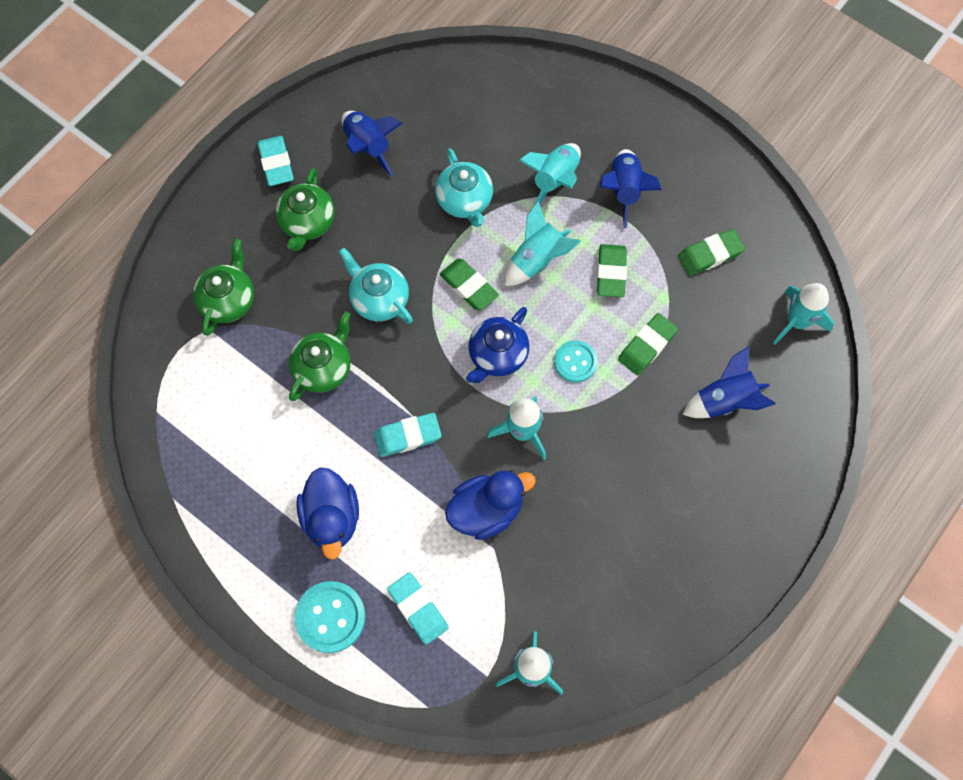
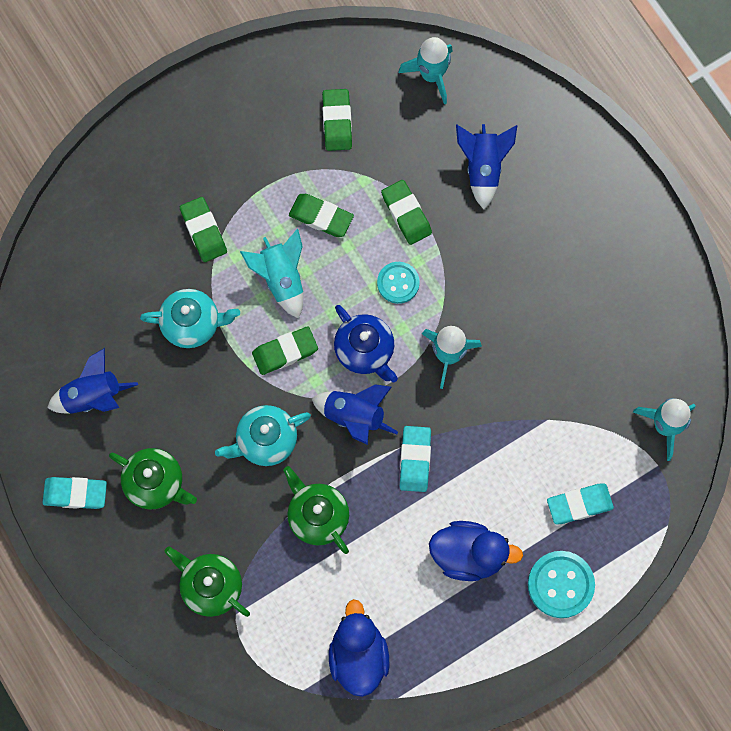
camera: 70 degrees left, 5 degrees up
(486, 510) = (510, 413): blue duck -> blue duck (358, 655)
(555, 180) = (203, 231): turquoise rocket -> green eraser
(624, 190) = (240, 171): blue rocket -> blue rocket (354, 416)

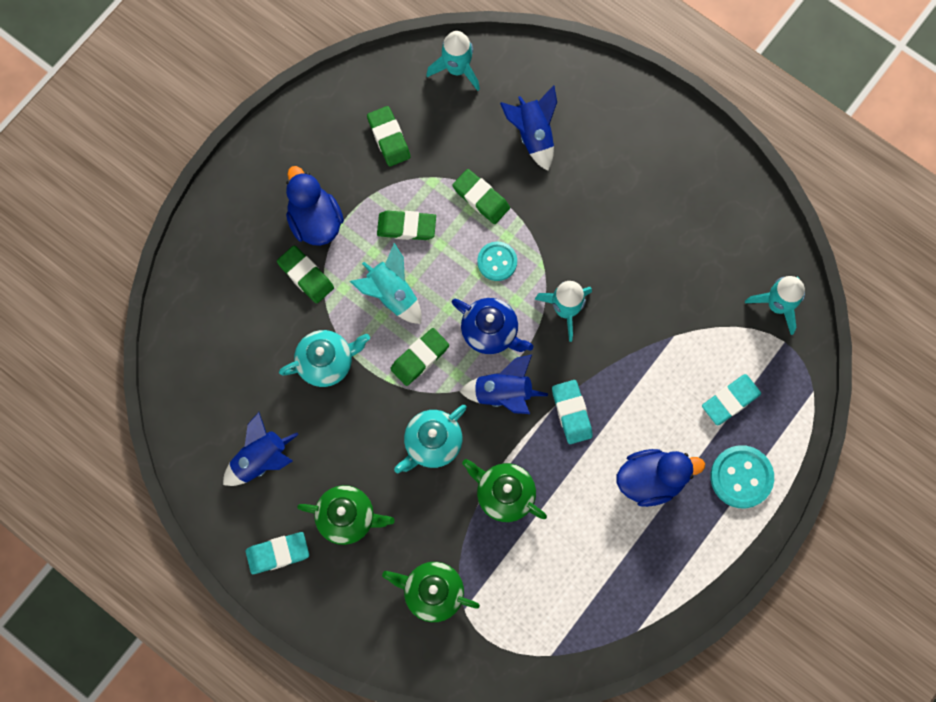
camera: 20 degrees left, 0 degrees up
(358, 655) = (588, 606): blue duck -> blue duck (315, 221)

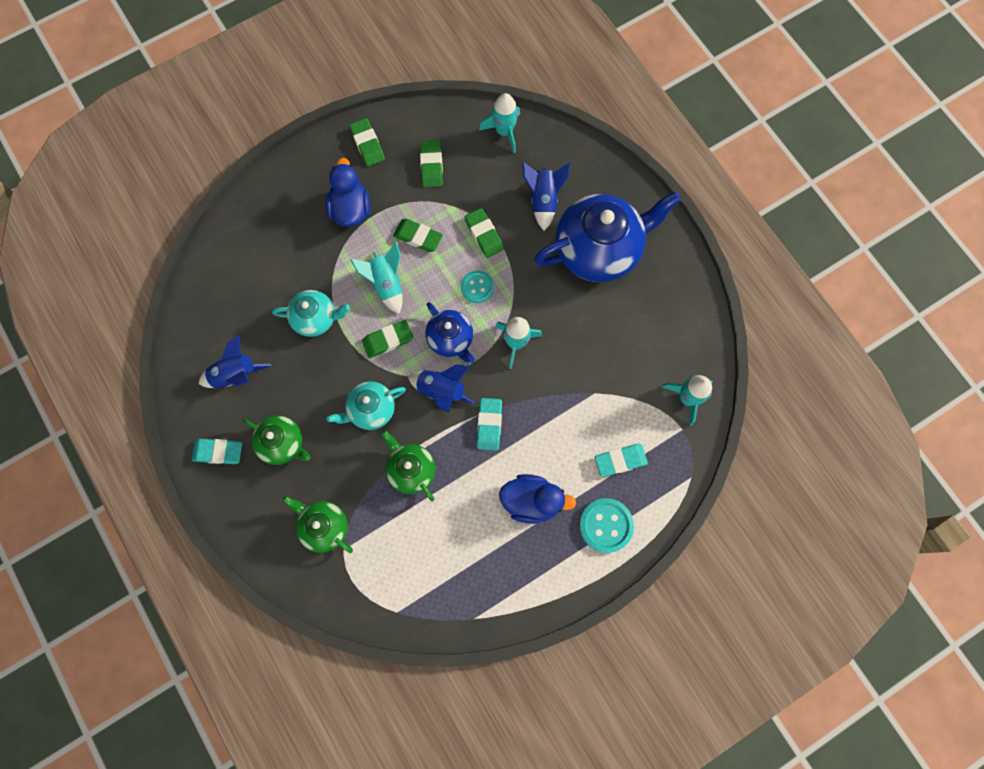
camera: 20 degrees right, 0 degrees up
(306, 276) = (327, 248): green eraser -> green eraser (367, 144)
(617, 170) = (599, 249): none -> blue teapot

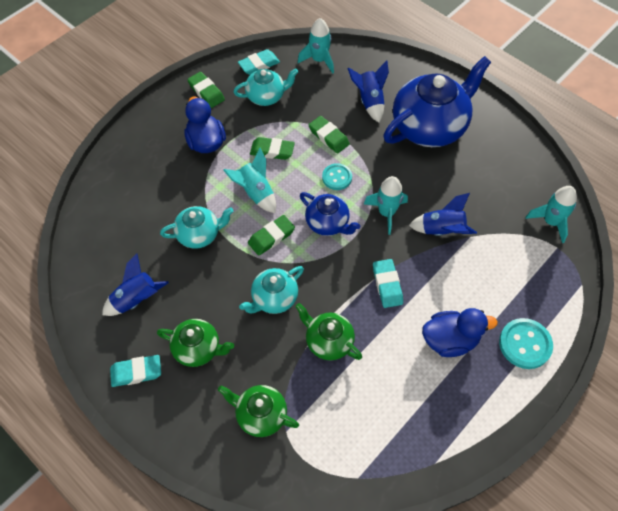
camera: 15 degrees left, 15 degrees down
(431, 166) = (266, 96): green eraser -> turquoise teapot
(441, 390) = (334, 267): blue rocket -> blue rocket (442, 230)
(620, 460) = (515, 286): turquoise eraser -> turquoise eraser (259, 65)

